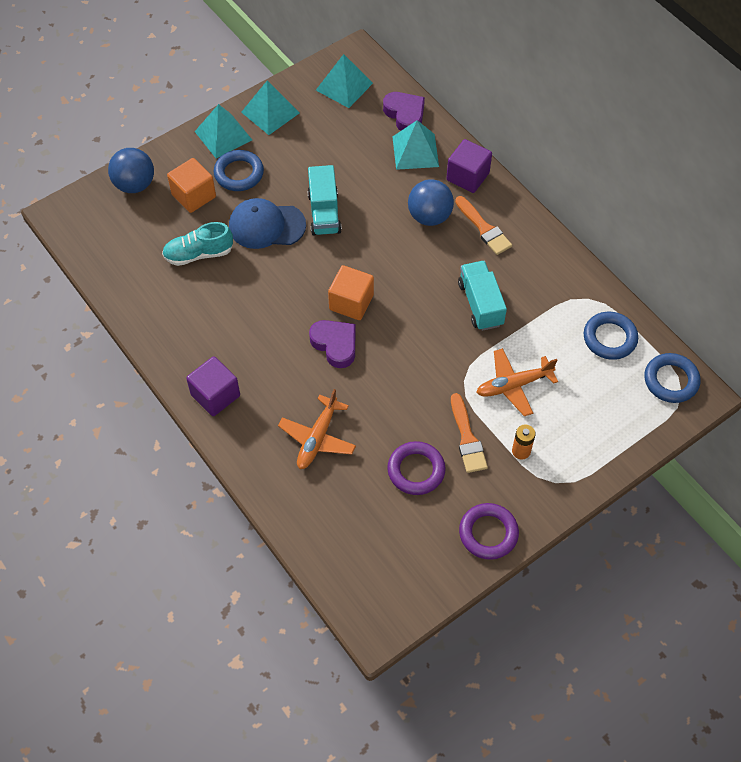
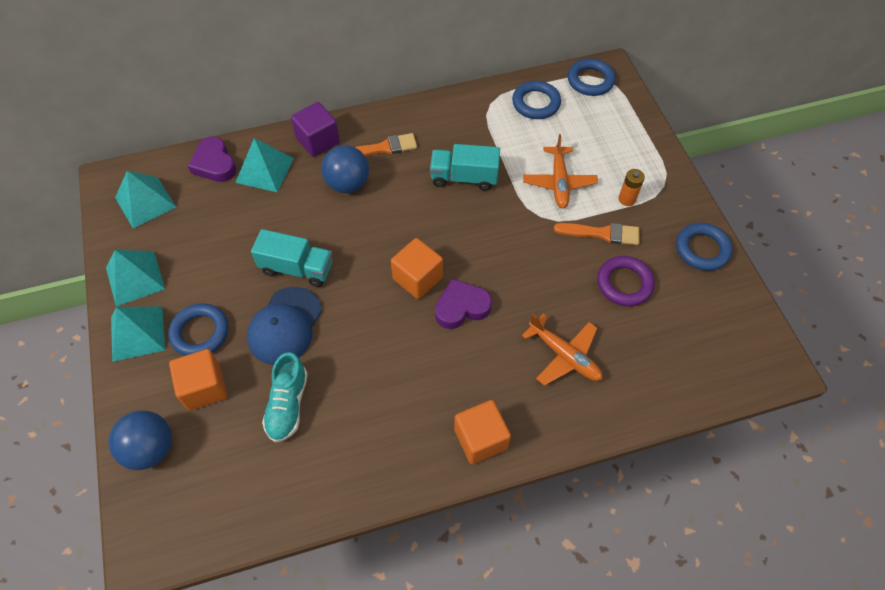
camera: 70 degrees left, 0 degrees up
(215, 395) = (480, 439): purple cube -> orange cube
(405, 114) = (214, 164): purple heart -> purple heart turned 105 degrees counterclockwise
(488, 533) = (702, 249): purple ring -> blue ring

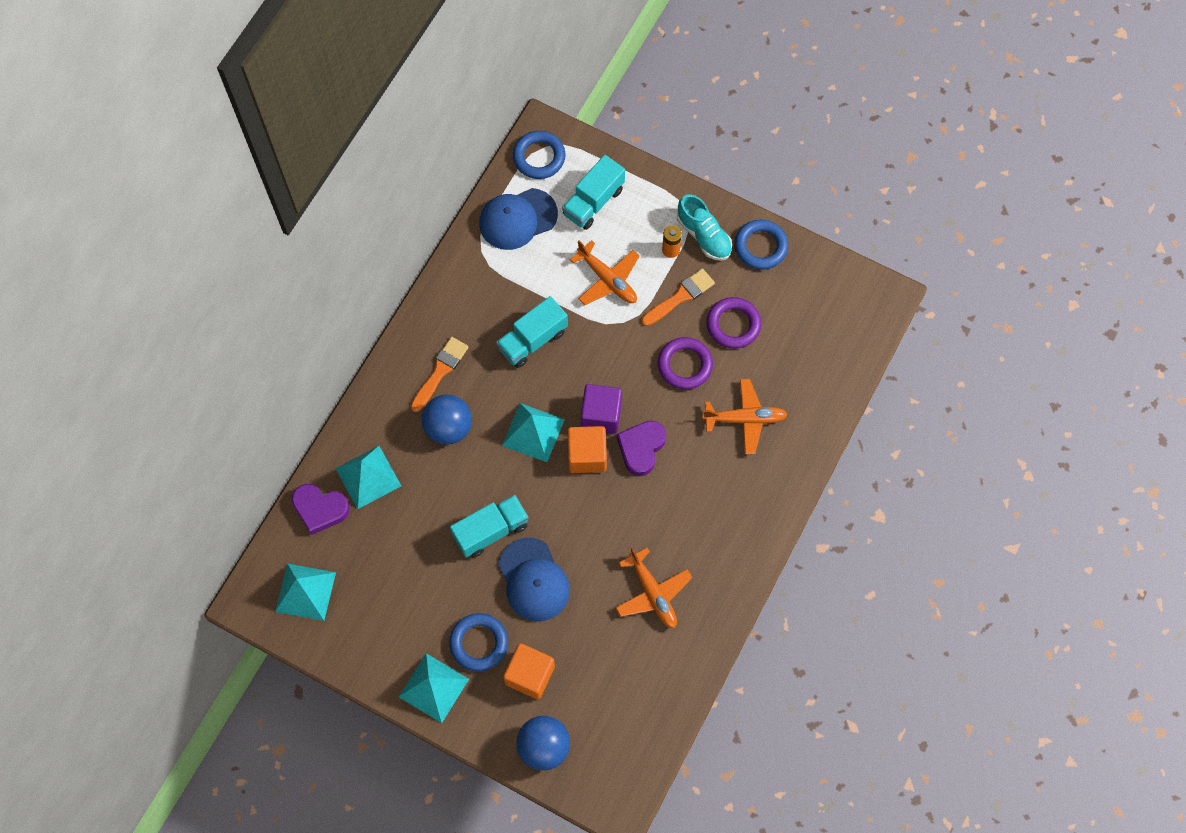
camera: 45 degrees left, 10 degrees up
(135, 278) = (378, 653): turquoise pyramid -> turquoise pyramid (533, 432)
(288, 404) = (600, 629): turquoise shoe -> turquoise shoe (703, 235)
(318, 141) = (380, 412): purple cube -> purple cube (601, 415)
(354, 416) = (653, 593): none -> orange plane
(480, 439) = (748, 529): orange cube -> none
(536, 103) = (517, 219): blue ring -> blue cap
(556, 280) = (685, 365): none -> purple ring
(600, 131) = (593, 202): none -> turquoise truck

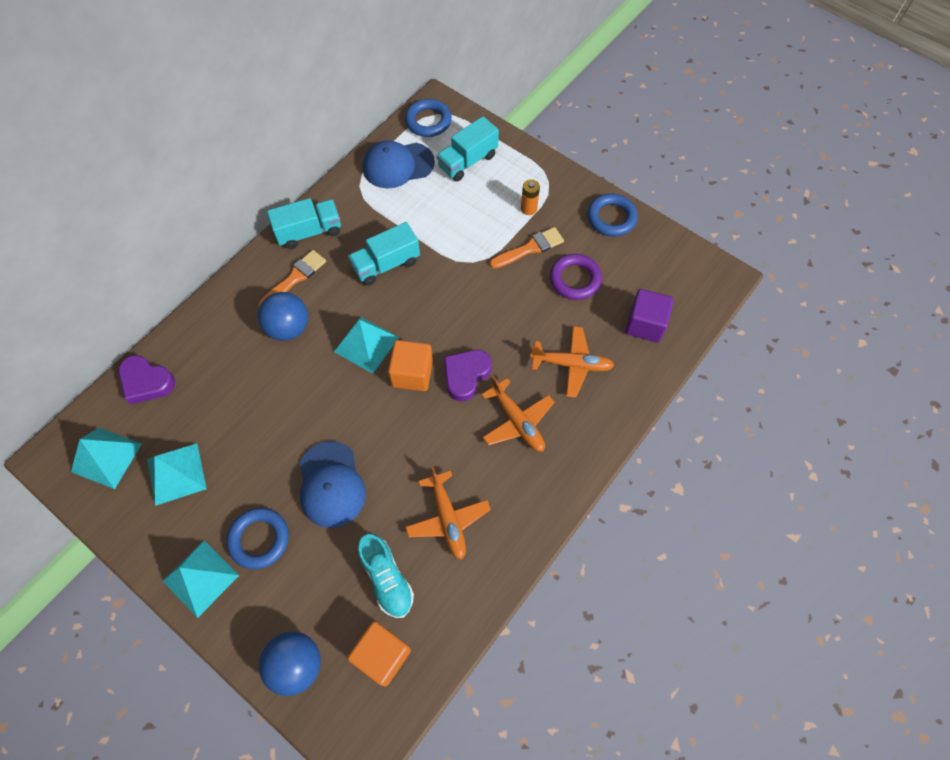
camera: 10 degrees right, 5 degrees down
(368, 477) = (201, 360): turquoise pyramid -> turquoise pyramid (176, 473)
(491, 531) = (302, 429): turquoise truck -> turquoise truck (309, 232)
(529, 675) = (302, 582): orange cube -> orange cube (382, 655)
(601, 415) = (434, 339): purple cube -> purple cube (645, 324)
(608, 280) = (466, 224): orange plane -> orange plane (517, 421)
(685, 365) = (522, 307): purple ring -> none
(703, 235) = (561, 201): turquoise shoe -> turquoise shoe (387, 579)

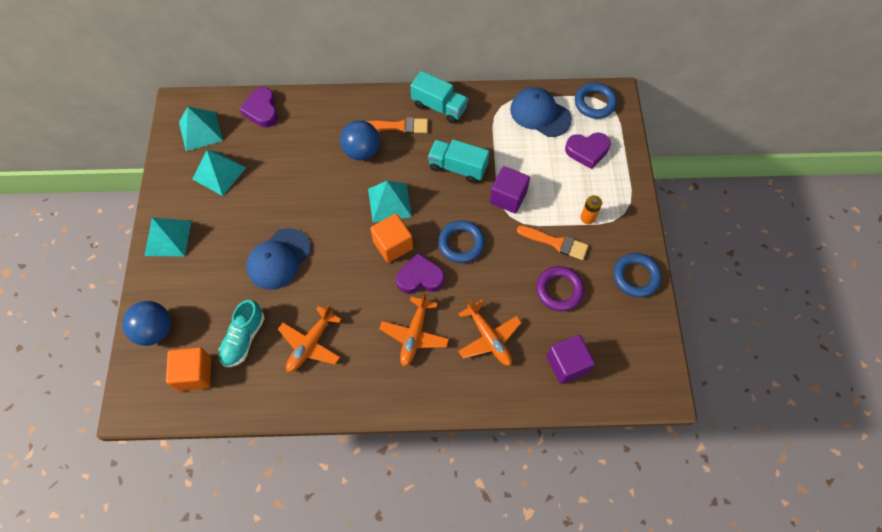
camera: 50 degrees right, 0 degrees up
(259, 539) = (214, 249): blue ring -> blue ring (461, 243)
(454, 249) = (508, 197): none -> purple cube
(467, 161) = (587, 151): turquoise truck -> purple heart

